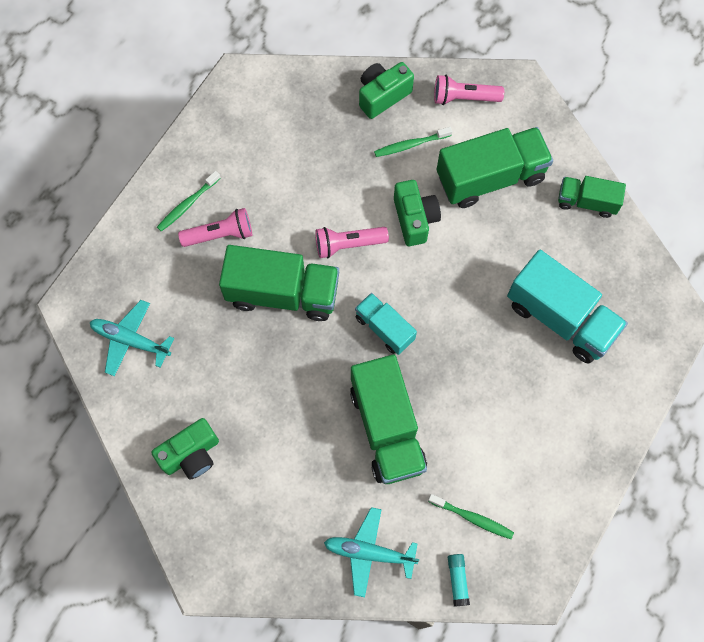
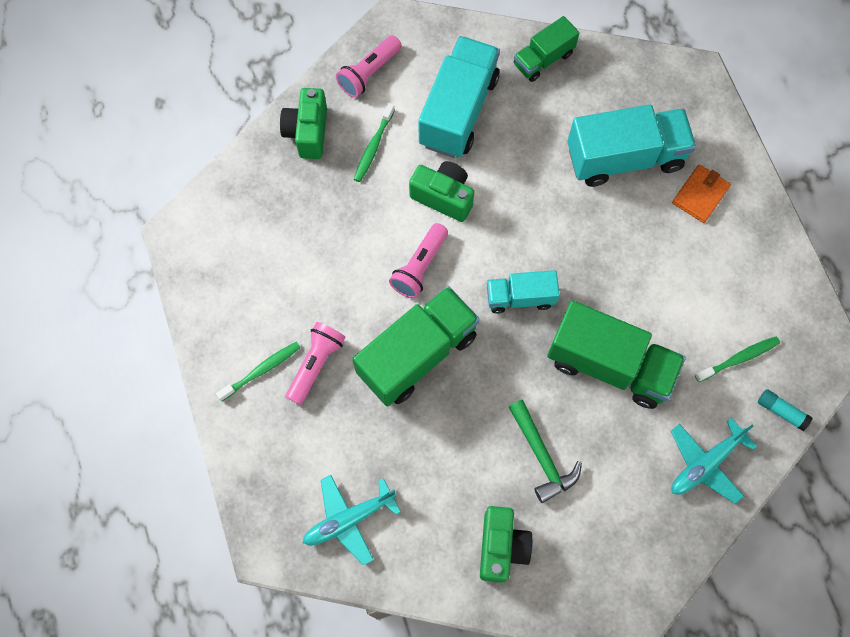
camera: 50 degrees left, 0 degrees up
(187, 204) = (261, 370): green toothbrush -> green toothbrush turned 120 degrees counterclockwise
(279, 432) = (542, 456): none -> green hammer
(490, 177) = (458, 111): green truck -> turquoise truck
(580, 394) = (700, 195): none -> orange wallet

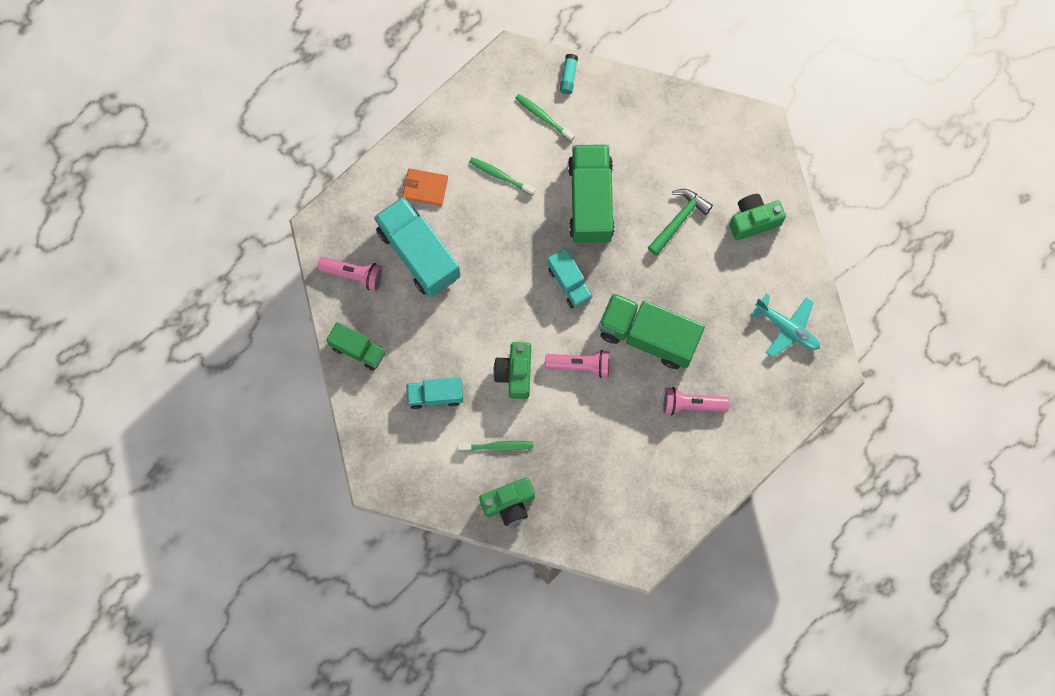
camera: 115 degrees left, 5 degrees up
(261, 370) = (714, 441): green toothbrush -> green toothbrush (500, 176)
(369, 73) = (433, 481): pink flashlight -> pink flashlight (354, 274)
(458, 111) = (435, 395): turquoise truck -> turquoise truck, size x0.56
(705, 464) = (630, 112): turquoise plane -> none

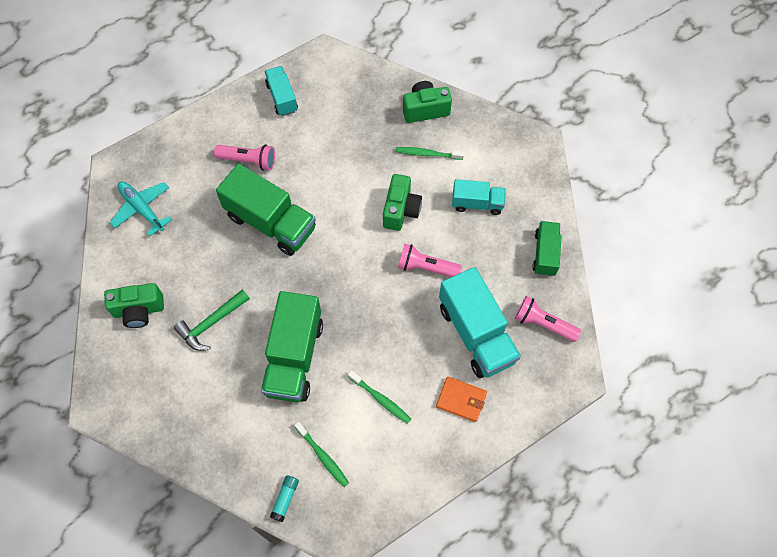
camera: 170 degrees left, 10 degrees down
(358, 350) = (545, 253): green truck -> green truck turned 60 degrees clockwise
(569, 283) = (333, 281): turquoise truck -> turquoise truck (282, 97)
(580, 365) = (339, 208): pink flashlight -> pink flashlight (426, 267)

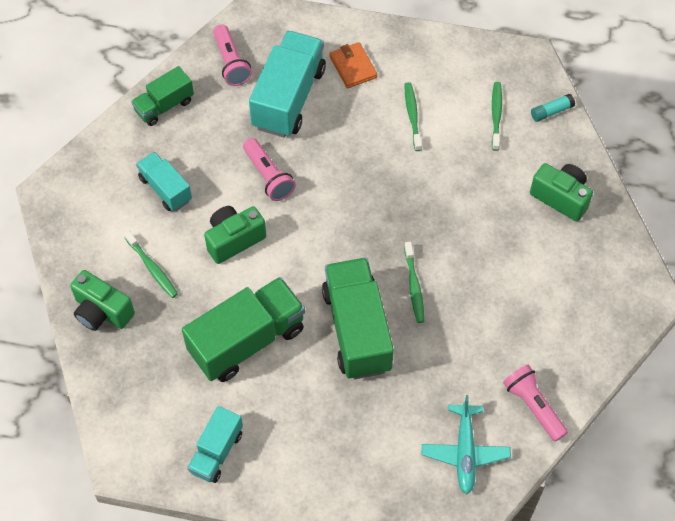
camera: 135 degrees left, 5 degrees down
(139, 310) = (549, 351): green camera -> green camera (561, 197)
(211, 323) = (494, 285): green hammer -> none
(248, 160) = (317, 411): pink flashlight -> pink flashlight (533, 406)
(262, 278) = (414, 286): none -> green toothbrush
(294, 357) = (449, 200): green truck -> green truck (247, 340)

